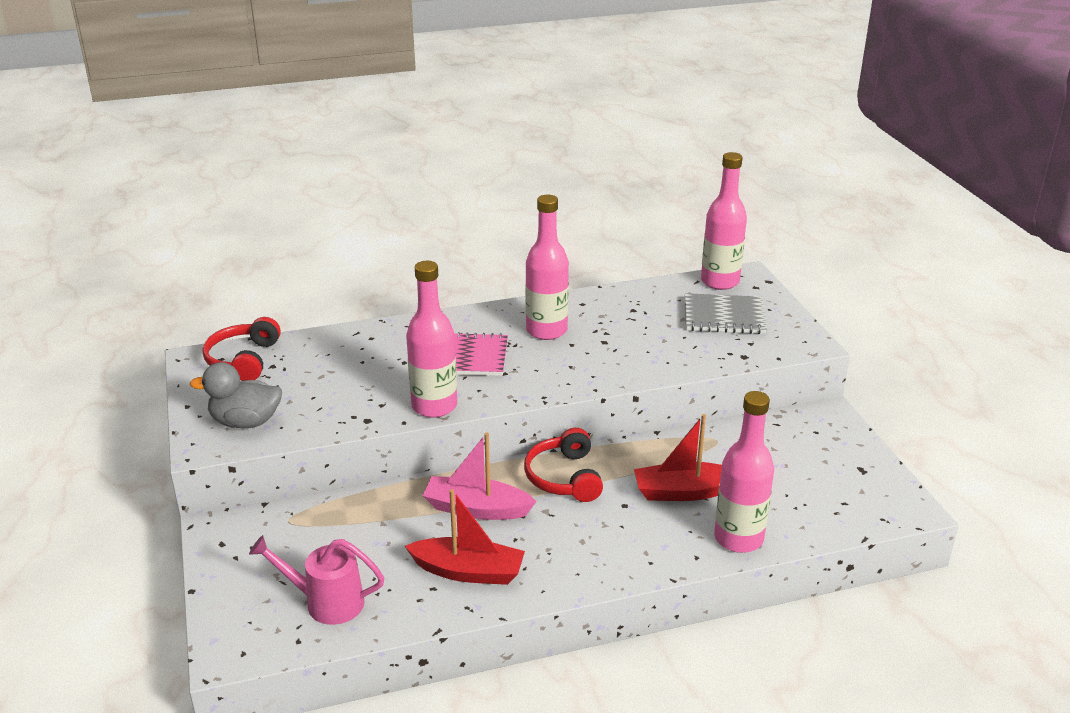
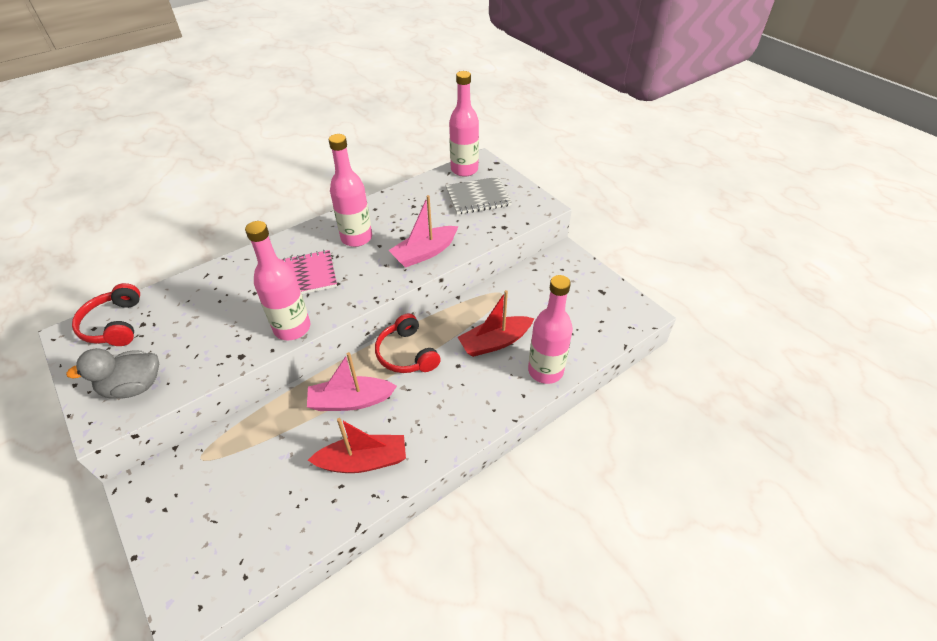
camera: 20 degrees left, 15 degrees up
(325, 602) = (257, 529): pink watering can -> none
(625, 363) = (424, 253): none -> pink boat

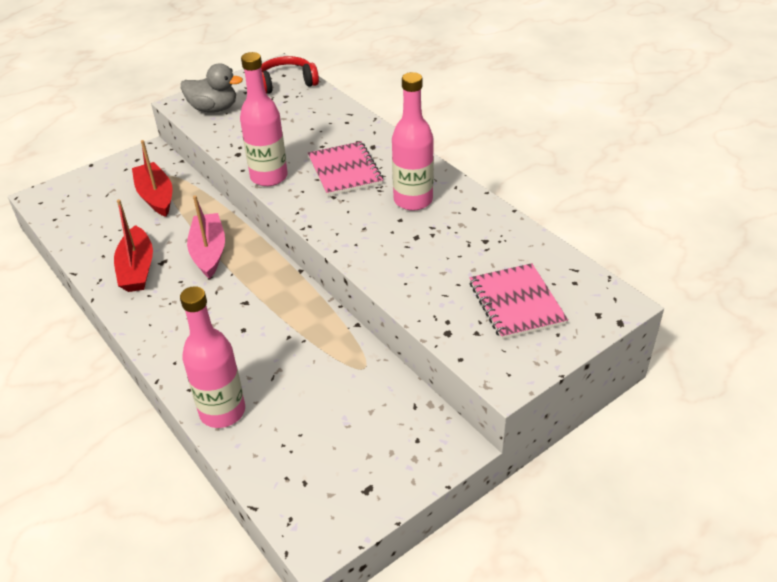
camera: 90 degrees right, 5 degrees down
(134, 387) = (213, 109): grey duck -> grey duck turned 120 degrees clockwise
(406, 354) = (266, 286): red headphones -> none
(424, 253) = (386, 258): pink boat -> none
(464, 170) = (587, 286): pink bottle -> none
(478, 197) = (516, 303): grey notebook -> pink notebook
(495, 342) = (275, 362): red boat -> red boat (156, 196)

